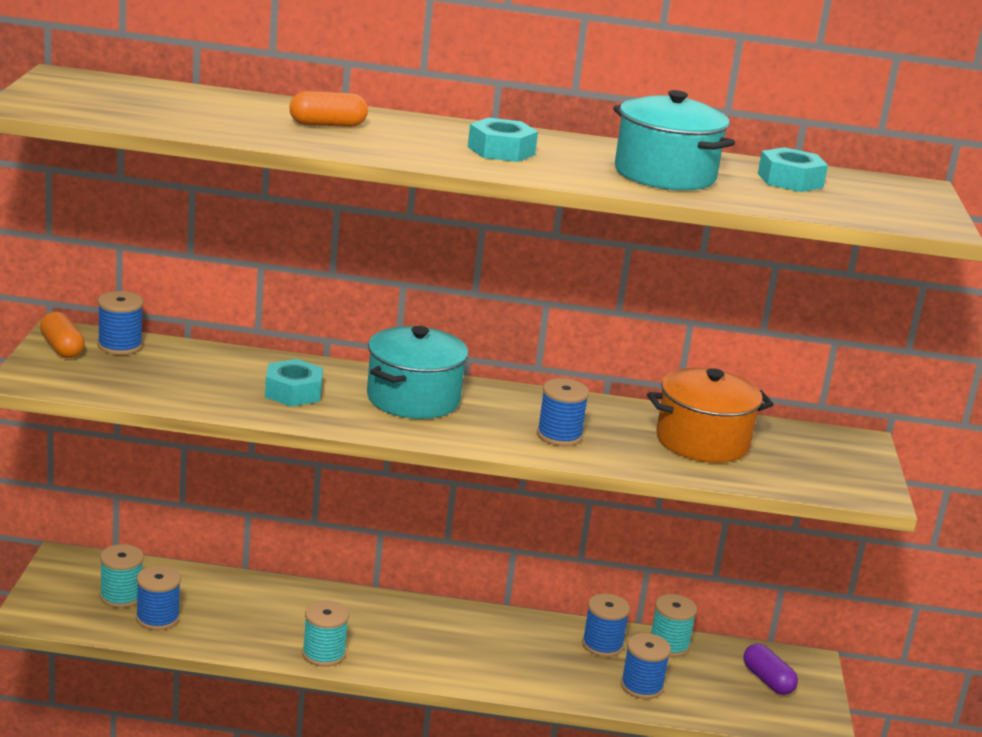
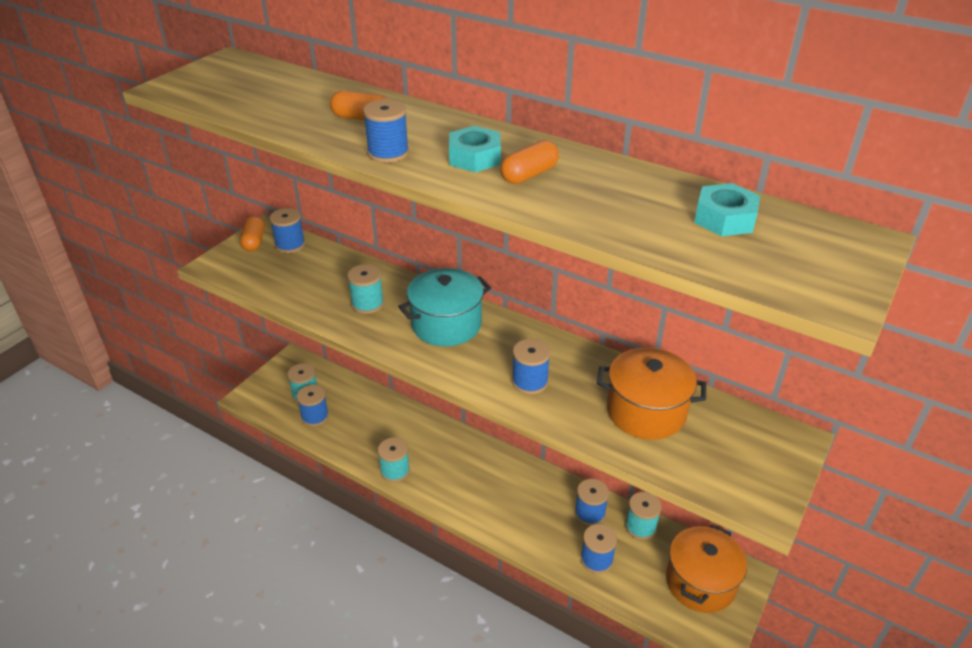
camera: 30 degrees right, 15 degrees up
(293, 392) = (367, 304): turquoise nut -> turquoise spool
(403, 152) = (388, 153): none -> blue spool
(574, 160) = (529, 175): none -> orange capsule
(665, 175) = (599, 200): turquoise pot -> none
(767, 680) = (700, 582): purple capsule -> orange pot

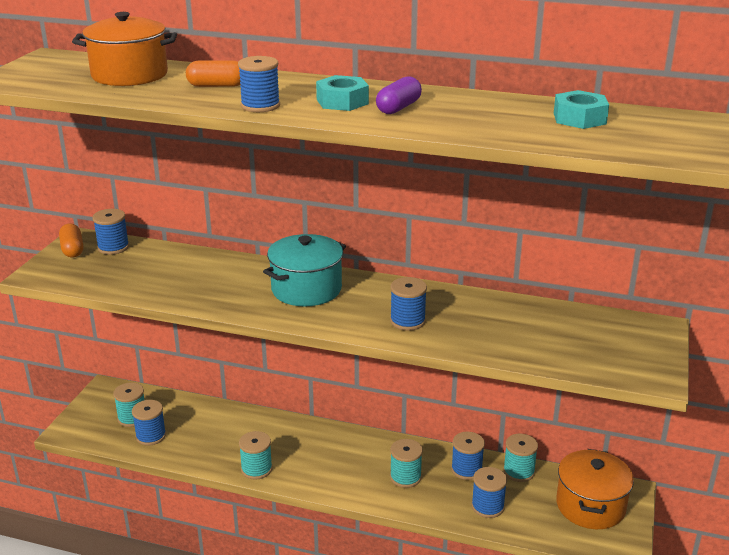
camera: 15 degrees left, 10 degrees down
(367, 304) = (219, 284): turquoise spool -> turquoise spool (405, 477)
(529, 175) = (398, 108): orange capsule -> purple capsule
(646, 411) = (523, 327): orange pot -> orange pot (129, 75)

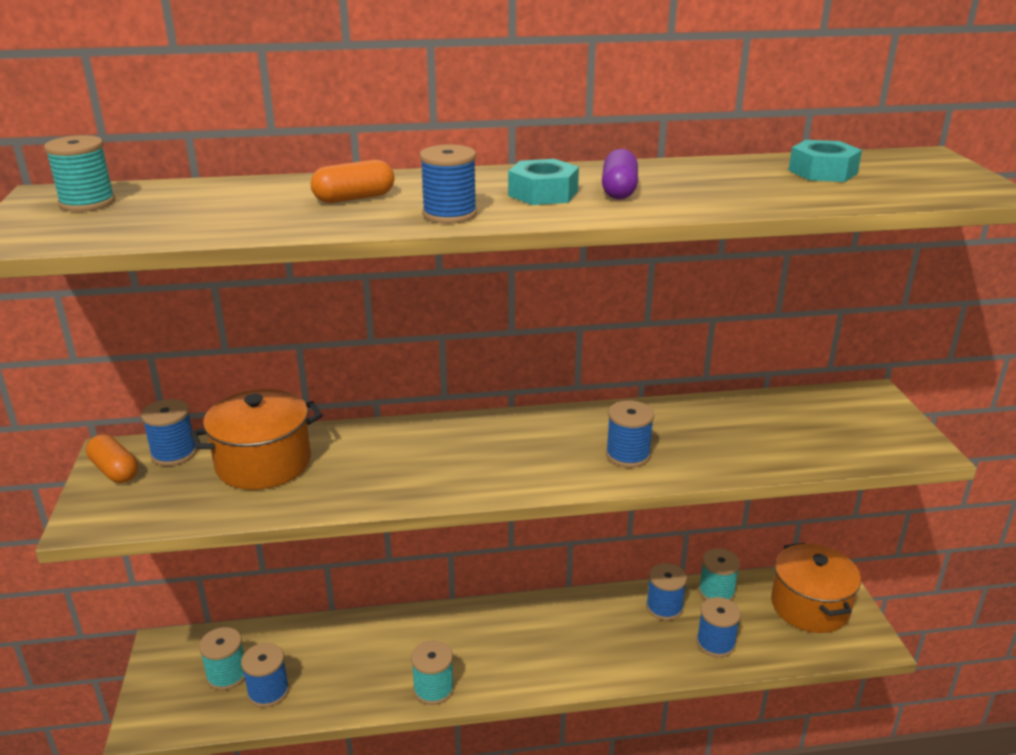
camera: 25 degrees left, 0 degrees up
(129, 75) = (210, 202): orange pot -> orange pot (263, 463)
(306, 289) = (477, 446): turquoise pot -> none
(405, 477) = (608, 639): turquoise spool -> turquoise spool (87, 203)

